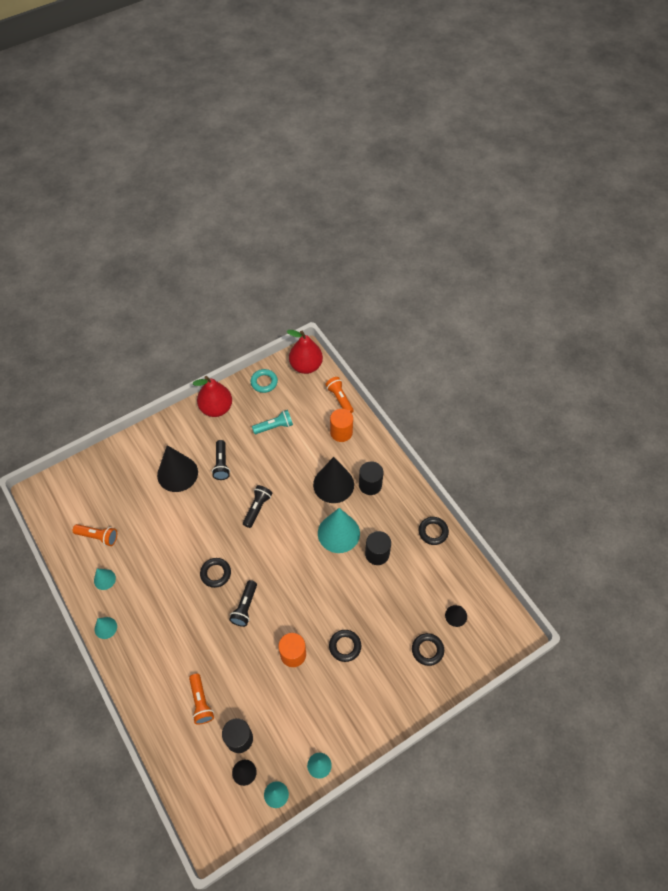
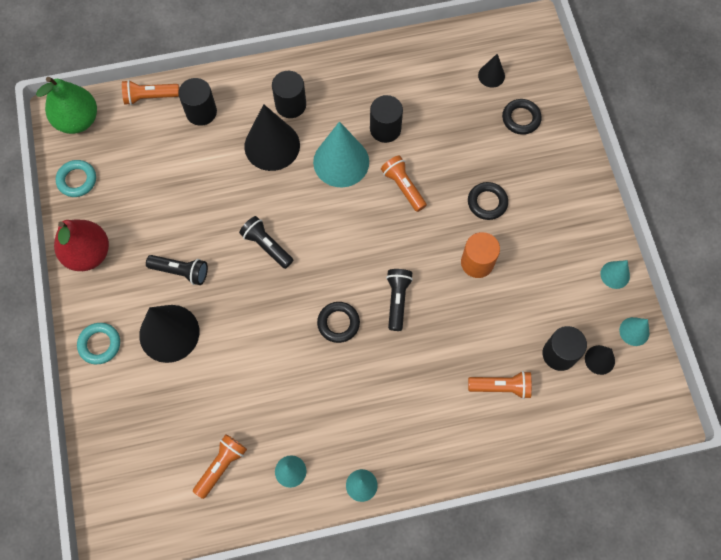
camera: 70 degrees left, 10 degrees up
(158, 438) = (100, 344): none -> turquoise ring
(245, 607) = (397, 300): black flashlight -> black flashlight turned 120 degrees counterclockwise
(274, 426) = (154, 188): turquoise flashlight -> none
(306, 366) = (78, 120): red pear -> green pear
(335, 582) = (403, 187): none -> orange flashlight
(341, 432) = (201, 112): orange cylinder -> black cylinder
(433, 532) = (381, 60): black ring -> none

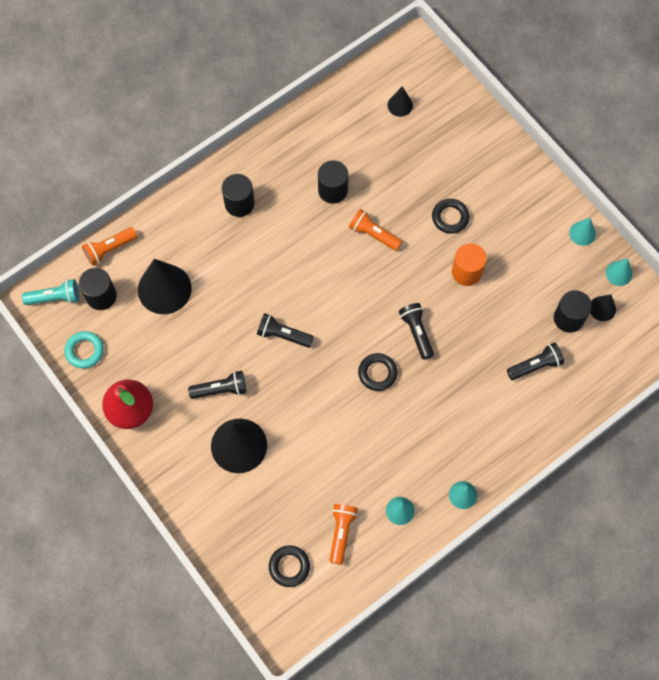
camera: 25 degrees left, 0 degrees up
(78, 120) = (55, 297): green pear -> turquoise flashlight
(100, 344) = (184, 481): turquoise ring -> none
(201, 112) = (163, 243): black cylinder -> black cylinder (101, 296)
(272, 145) = (242, 246): black cone -> black cone (164, 289)
(341, 162) = (309, 235): turquoise cone -> none
(501, 387) = (535, 365): orange flashlight -> black flashlight
(521, 118) = (443, 133): black ring -> black ring (289, 566)

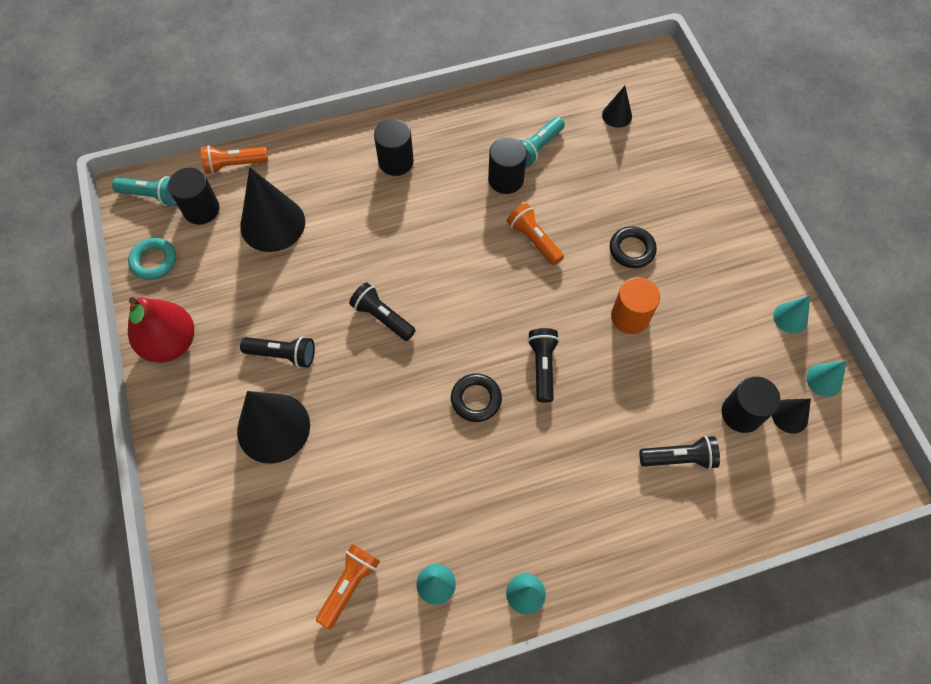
camera: 20 degrees right, 5 degrees down
(289, 566) = (265, 605): black ring -> none
(347, 155) = (537, 148): none -> turquoise flashlight

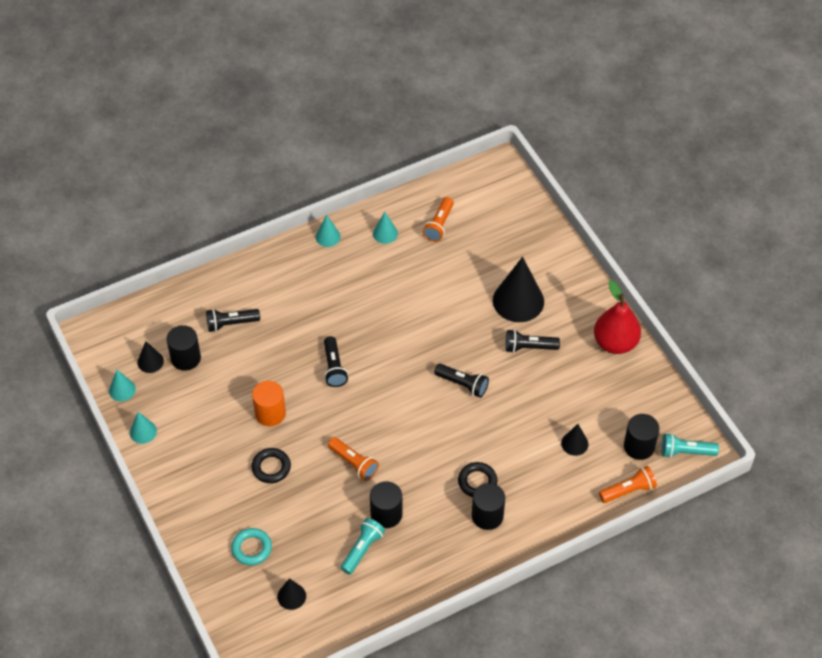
camera: 170 degrees right, 10 degrees down
(154, 261) = (657, 399): turquoise ring -> turquoise ring (251, 548)
(272, 224) = (574, 443): black cone -> black cone, size x0.50
(476, 399) = (379, 339): black ring -> black ring (477, 482)

